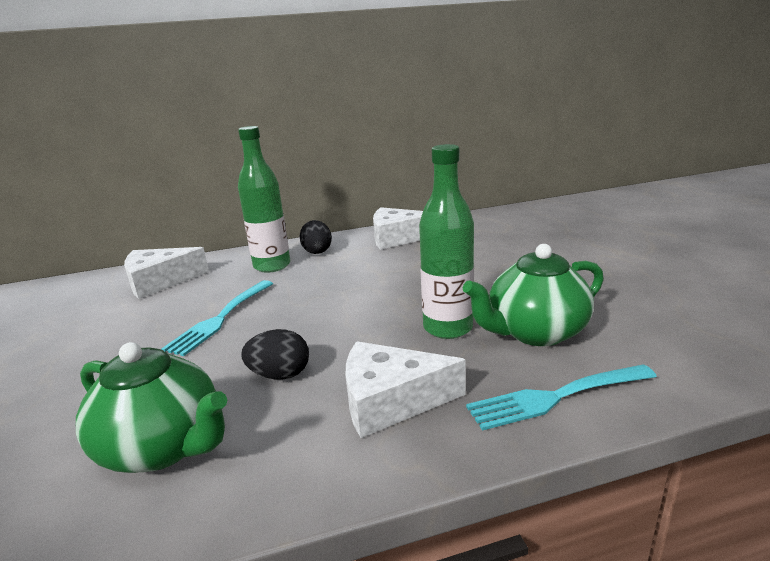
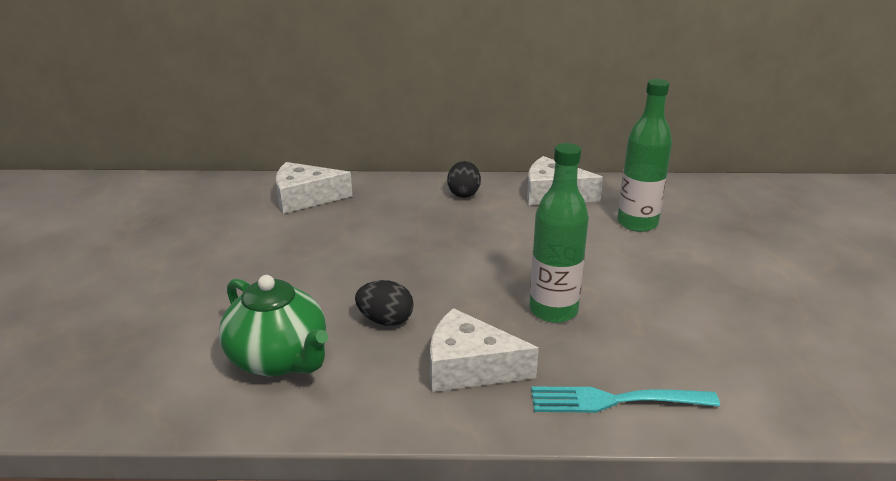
camera: 15 degrees right, 5 degrees up
(221, 318) = (350, 251): turquoise fork -> none
(272, 266) = (413, 202): green bottle -> green bottle (637, 223)
(535, 332) = (634, 335): green teapot -> none

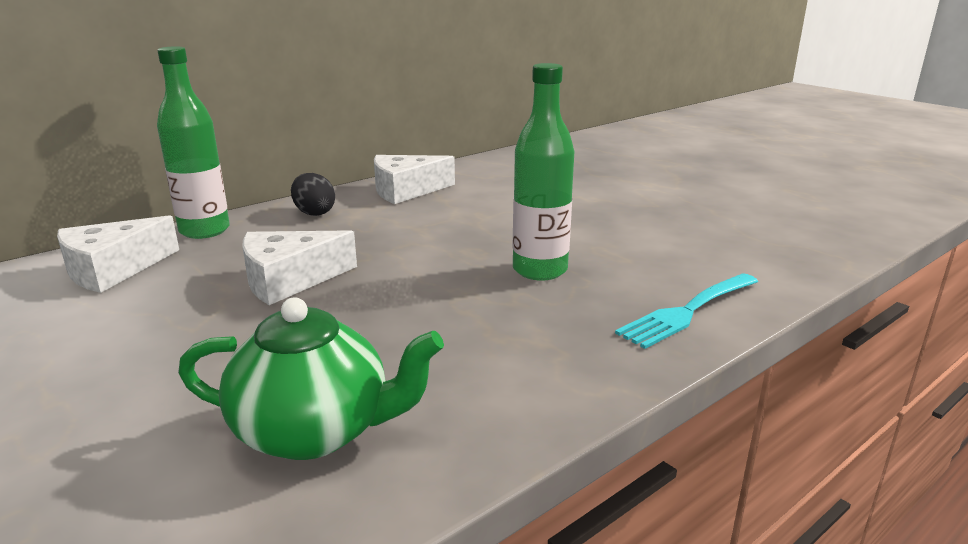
camera: 40 degrees left, 5 degrees down
(385, 320) = (391, 340): black egg -> none
(469, 367) = (537, 342): white cheese -> white cheese (289, 280)
(637, 223) = (509, 190): green bottle -> green bottle (204, 231)

